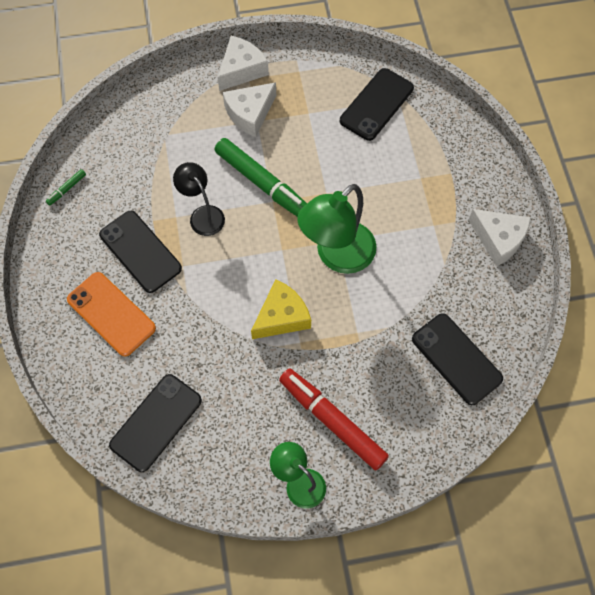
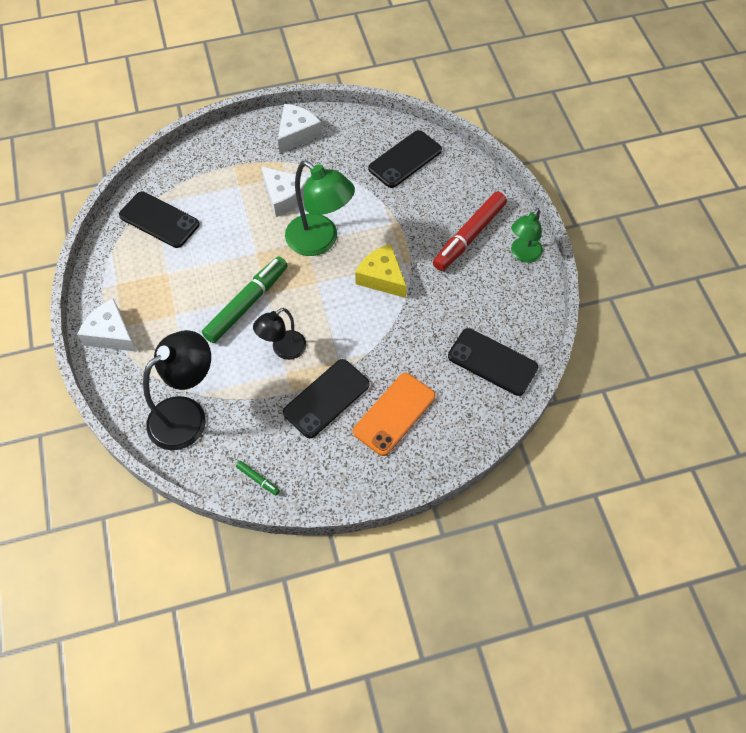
camera: 95 degrees left, 5 degrees down
(144, 132) = (187, 415): none -> black lamp
(250, 113) = (166, 321): white cheese -> white cheese (284, 197)

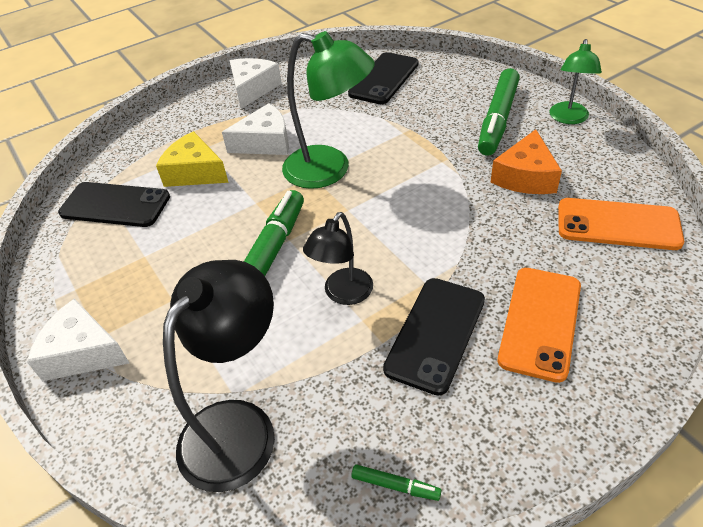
camera: 15 degrees left, 15 degrees down
(284, 197) = (265, 142): white cheese -> white cheese turned 45 degrees counterclockwise
(382, 277) = (425, 182): yellow cheese -> yellow cheese (195, 172)
(455, 298) = (525, 177): none -> orange cheese
(469, 236) = (498, 119): red marker -> green marker
(492, 362) = (618, 224): black phone -> orange phone

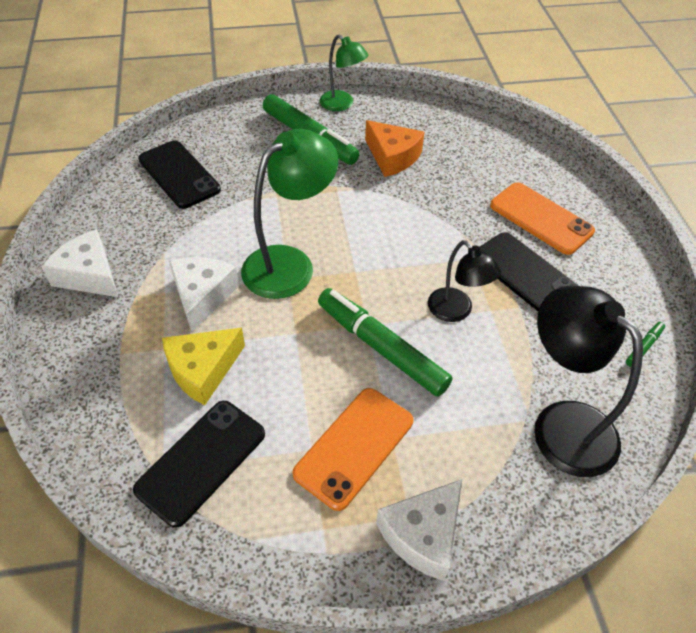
camera: 70 degrees left, 5 degrees up
(618, 224) = (473, 141): orange phone -> orange phone (354, 447)

